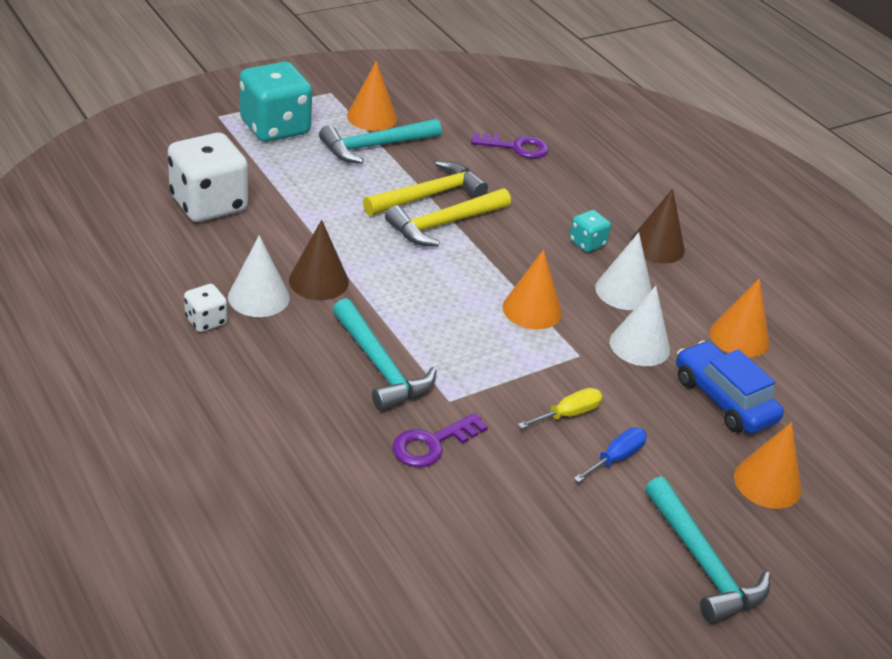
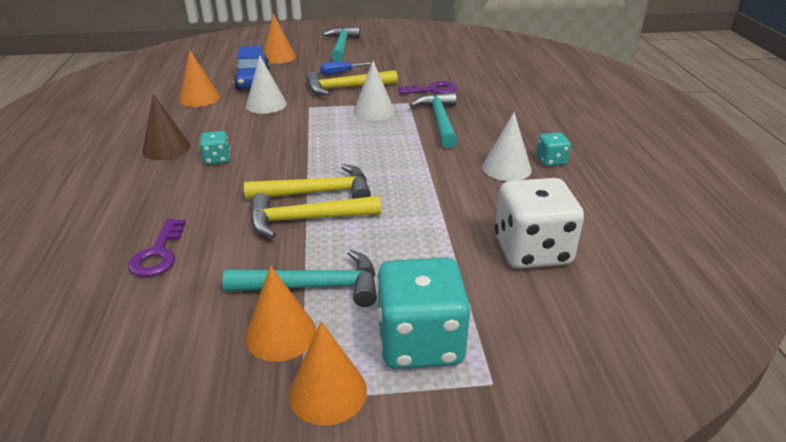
camera: 150 degrees left, 5 degrees down
(206, 321) = (551, 161): white dice -> turquoise dice
(318, 281) = (454, 170): brown cone -> none
(516, 147) = (158, 254): purple key -> purple key turned 120 degrees counterclockwise
(532, 309) = (311, 130): orange cone -> orange cone (328, 392)
(568, 414) = (346, 88): yellow screwdriver -> yellow hammer
(624, 291) = (234, 129): white cone -> white cone (374, 111)

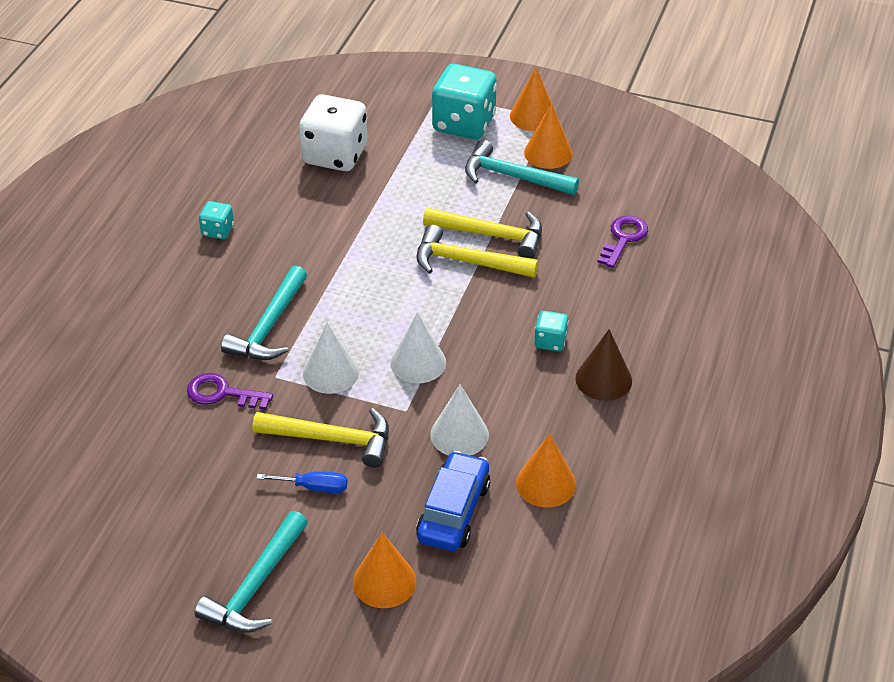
camera: 155 degrees left, 10 degrees up
(506, 168) = (269, 235): white cone -> white cone (418, 362)

